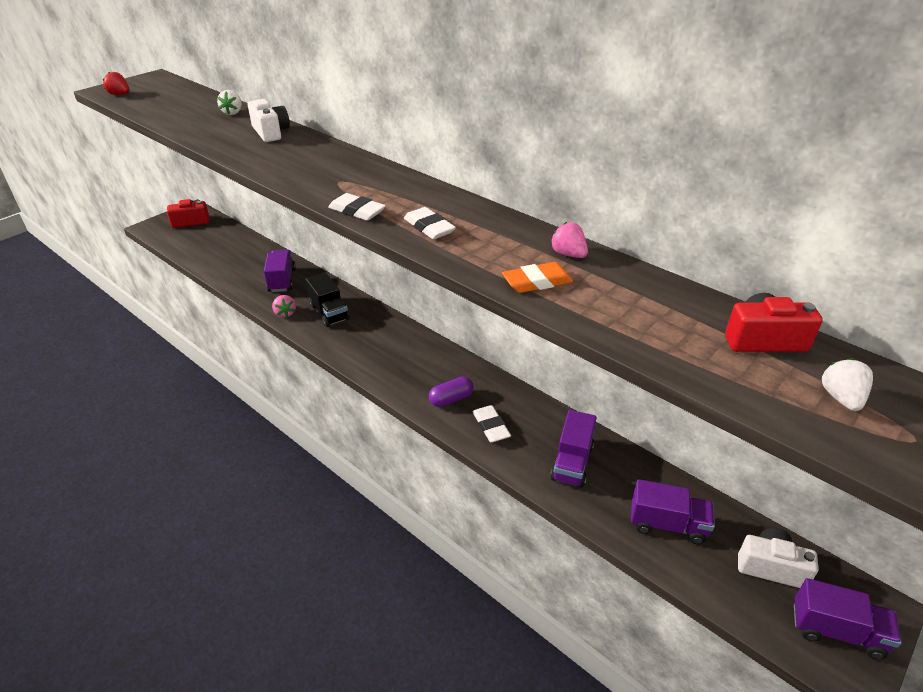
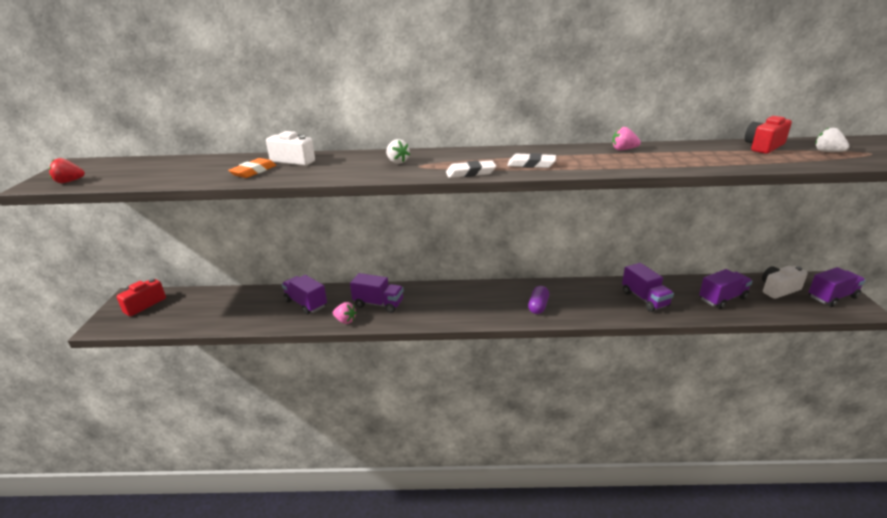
camera: 40 degrees left, 10 degrees down
(233, 112) = (228, 160): white strawberry -> white strawberry (397, 162)
(329, 312) = (378, 304): black truck -> purple truck
(491, 426) = (581, 307): white eraser -> none
(537, 282) = (640, 163): orange eraser -> orange eraser (253, 171)

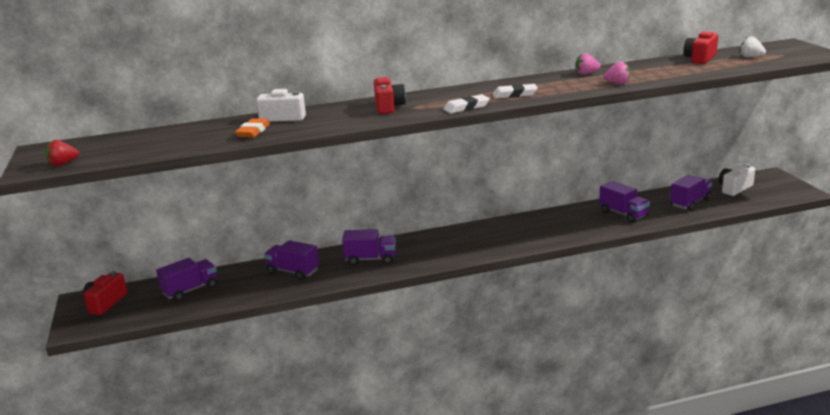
camera: 15 degrees left, 5 degrees down
(345, 320) = (346, 278): pink strawberry -> pink strawberry (617, 83)
(397, 162) = (388, 107): white strawberry -> red camera
(538, 306) = (529, 235): purple capsule -> none
(832, 297) = (779, 187): purple truck -> purple truck (190, 290)

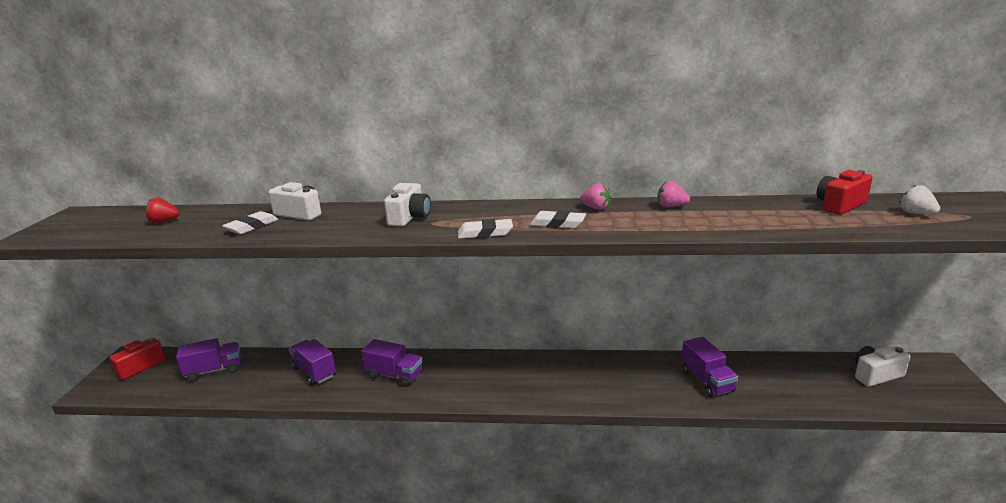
camera: 20 degrees right, 0 degrees up
(63, 164) = (59, 235): red strawberry -> red strawberry (164, 221)
(253, 131) = (252, 226): orange eraser -> white eraser
(388, 107) = (410, 217): red camera -> white camera
(617, 83) = (697, 227): pink strawberry -> pink strawberry (596, 208)
(690, 203) = (803, 384): purple truck -> none

